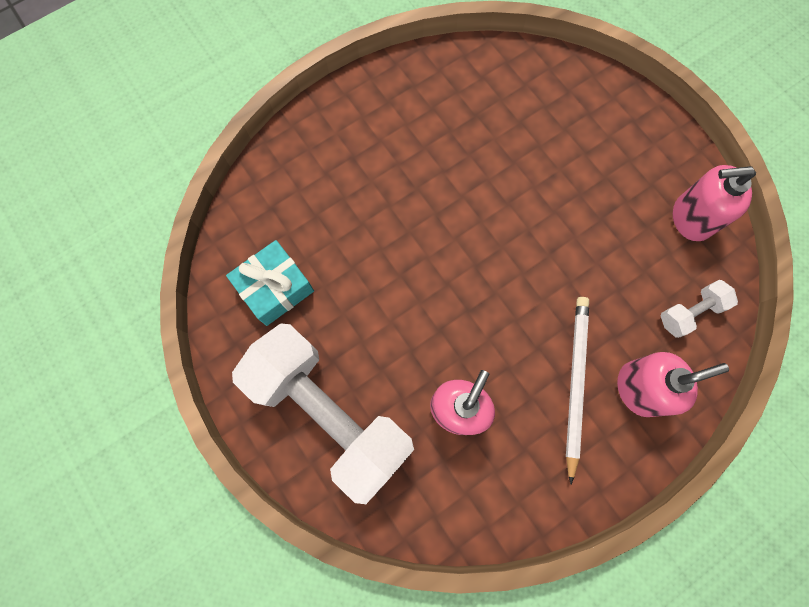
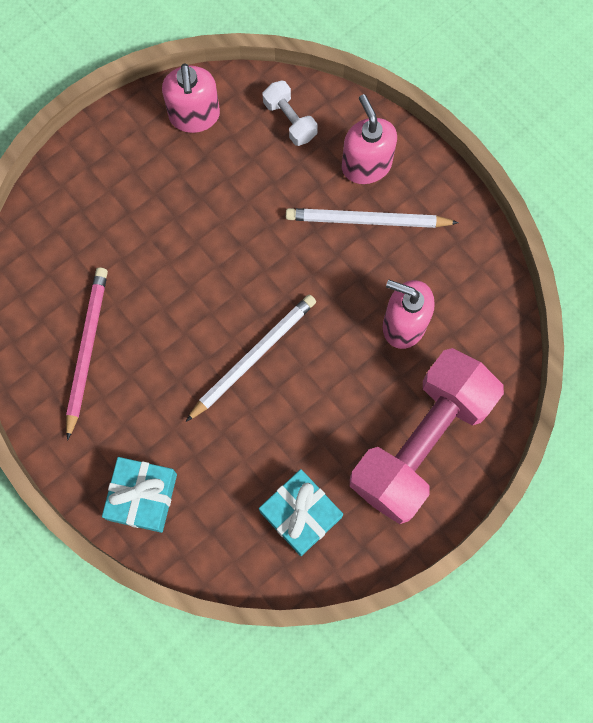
camera: 95 degrees left, 0 degrees up
(311, 152) = (142, 497): none -> turquoise gift
(330, 413) = (421, 442): white dumbbell -> pink dumbbell
(434, 256) = (253, 356): none -> white pencil
(451, 112) = (86, 350): none -> pink pencil

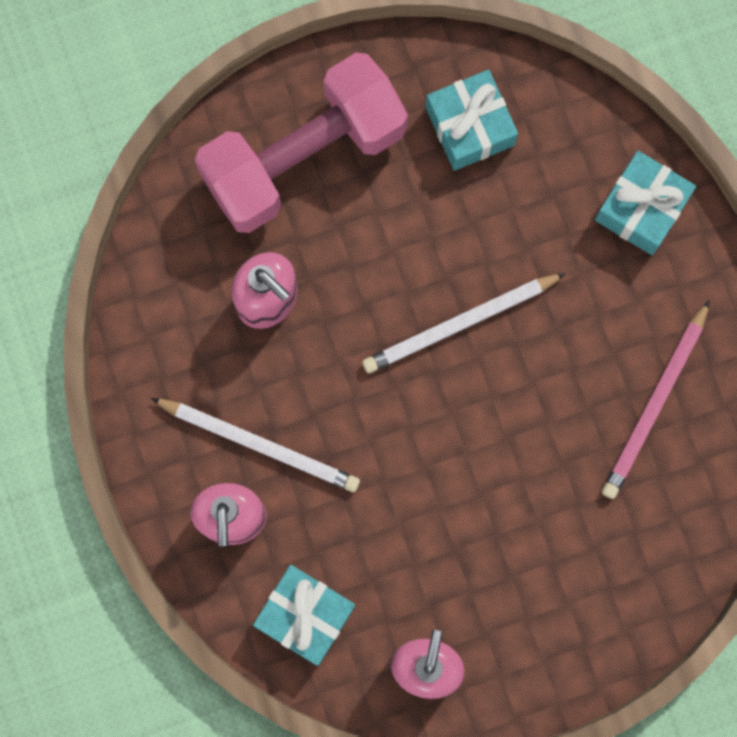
camera: 160 degrees left, 5 degrees up
(290, 120) = (305, 615): white dumbbell -> turquoise gift

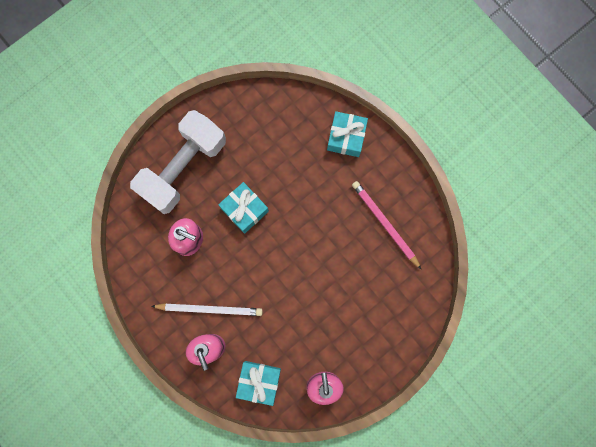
camera: 20 degrees left, 0 degrees up
(303, 156) = (183, 168): pink dumbbell -> white dumbbell
(460, 324) = (283, 220): white pencil -> none
(470, 126) = (255, 127): turquoise gift -> turquoise gift (244, 209)
(655, 403) = (384, 224): pink pencil -> pink pencil turned 135 degrees clockwise

